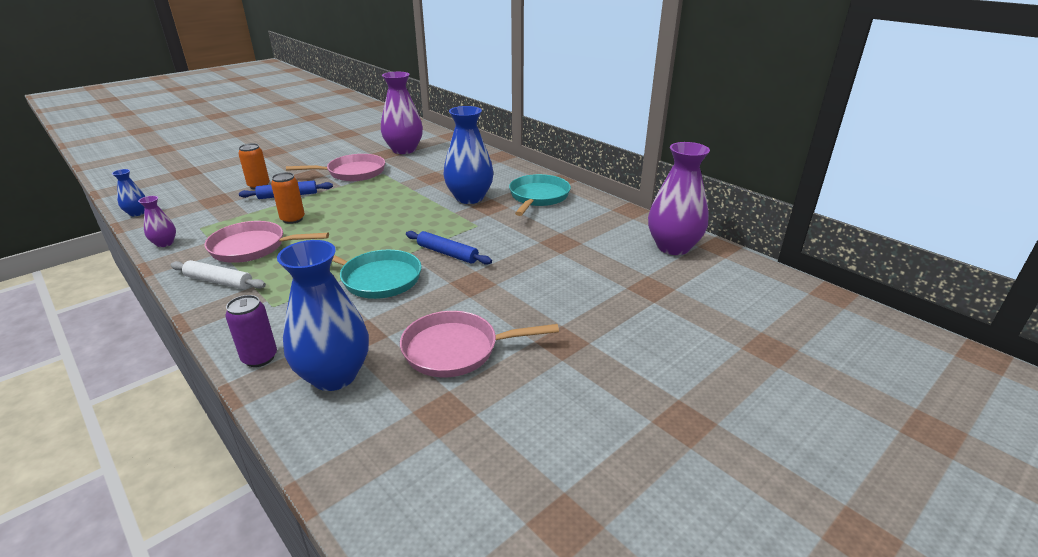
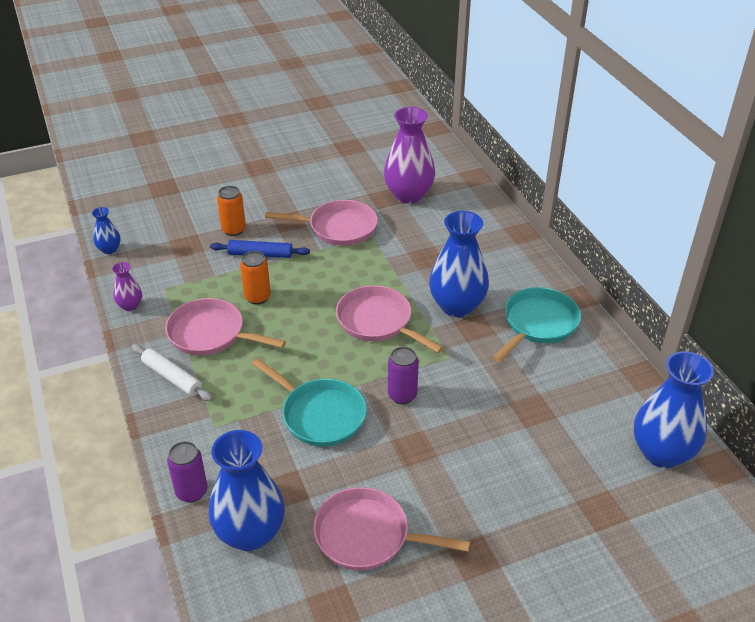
camera: 20 degrees right, 10 degrees up
(407, 216) = (378, 322): none -> pink pan
(447, 253) = (402, 395): blue rolling pin -> purple can
(673, 247) = (661, 453): purple vase -> blue vase

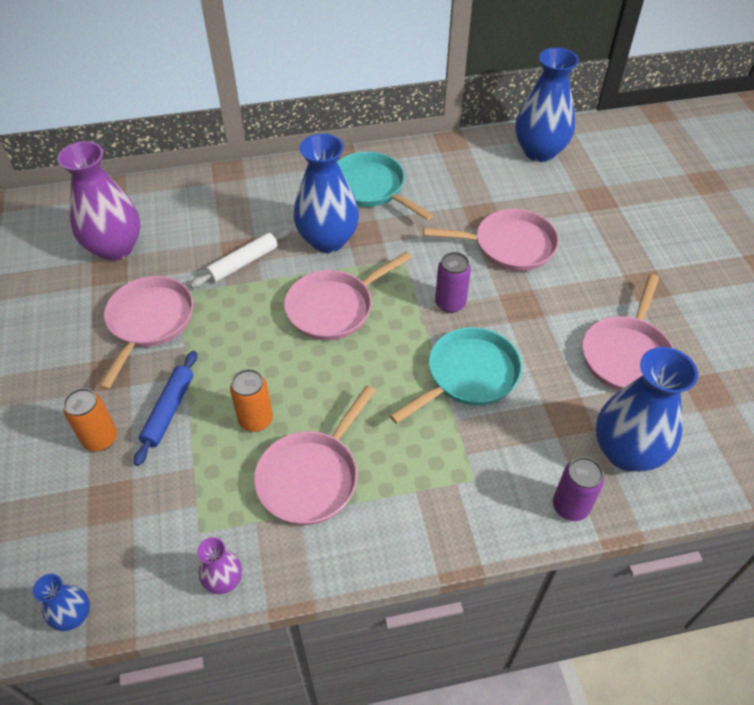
camera: 80 degrees left, 10 degrees up
(172, 377) = (383, 525): white rolling pin -> white rolling pin (243, 263)
(494, 433) = (509, 245): none -> pink pan

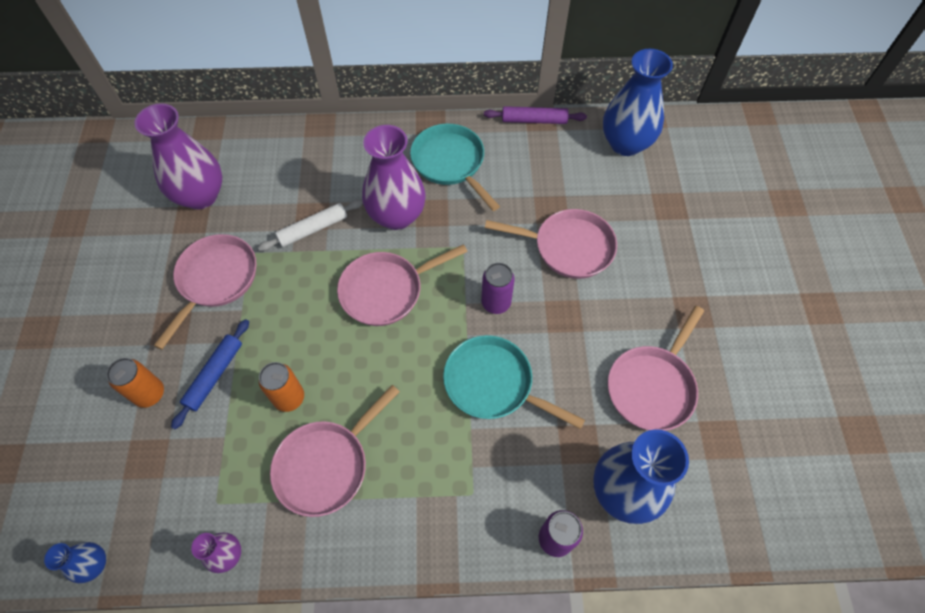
camera: 10 degrees right, 10 degrees up
(328, 240) = (396, 216): blue vase -> purple vase
(444, 142) = (534, 120): none -> purple rolling pin
(468, 376) = (493, 384): turquoise pan -> turquoise pan turned 120 degrees counterclockwise

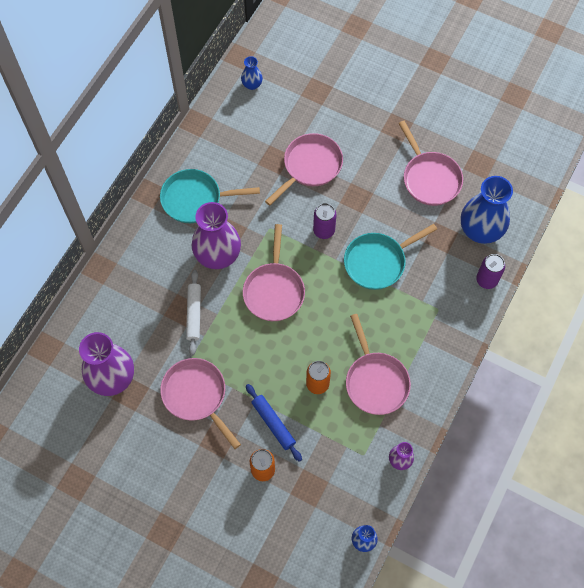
camera: 60 degrees left, 5 degrees up
(534, 120) = (194, 127): purple rolling pin -> none
(625, 143) = (252, 85): blue vase -> blue vase, size x0.48

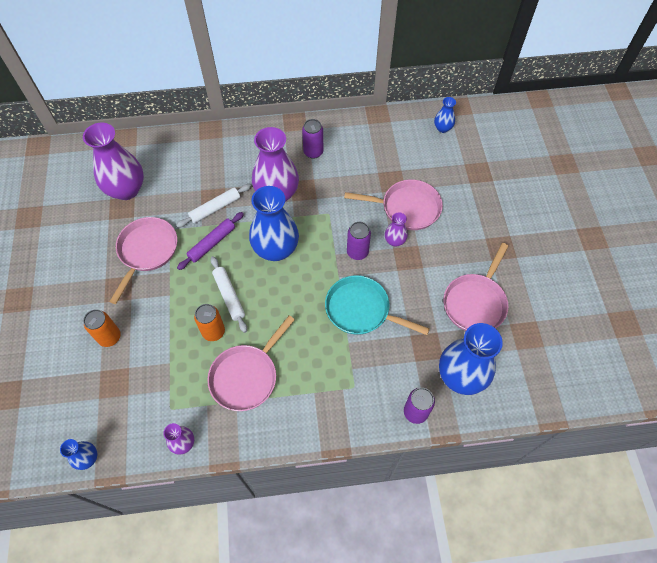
camera: 55 degrees right, 5 degrees down
(195, 199) = (313, 152): turquoise pan -> purple can
(229, 337) = (212, 243): none -> purple rolling pin
(273, 424) = (156, 320): blue rolling pin -> none
(274, 290) = (276, 249): pink pan -> blue vase
(292, 353) = (229, 296): none -> white rolling pin
(334, 196) = (394, 241): none -> purple vase

